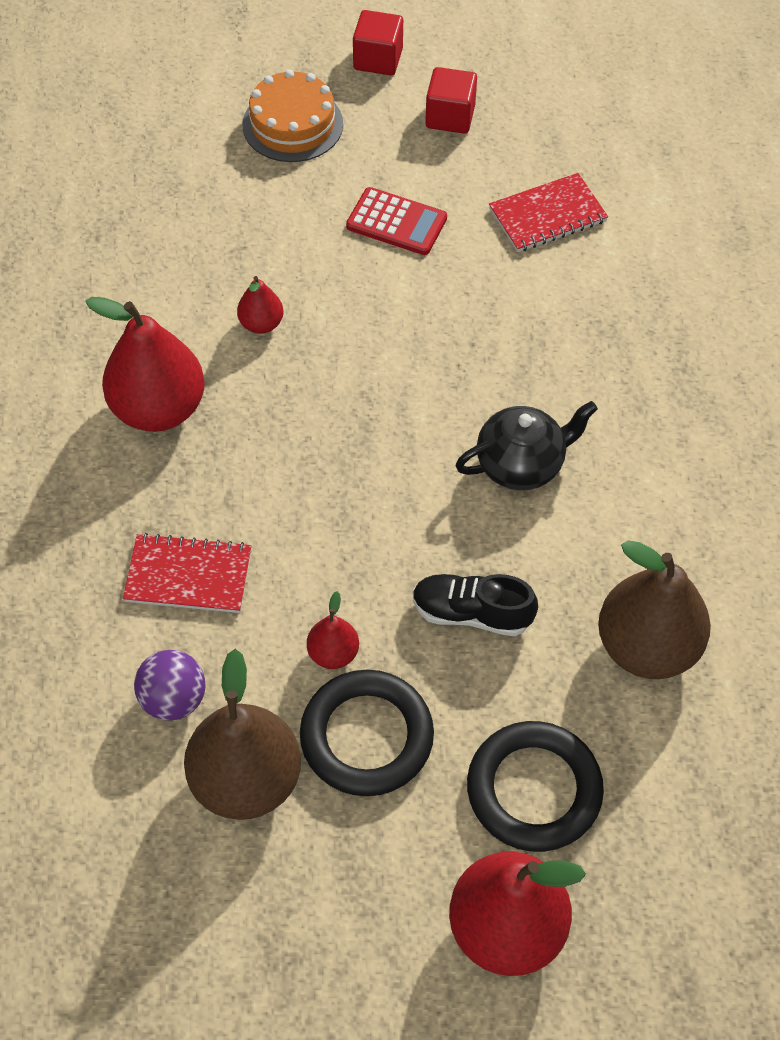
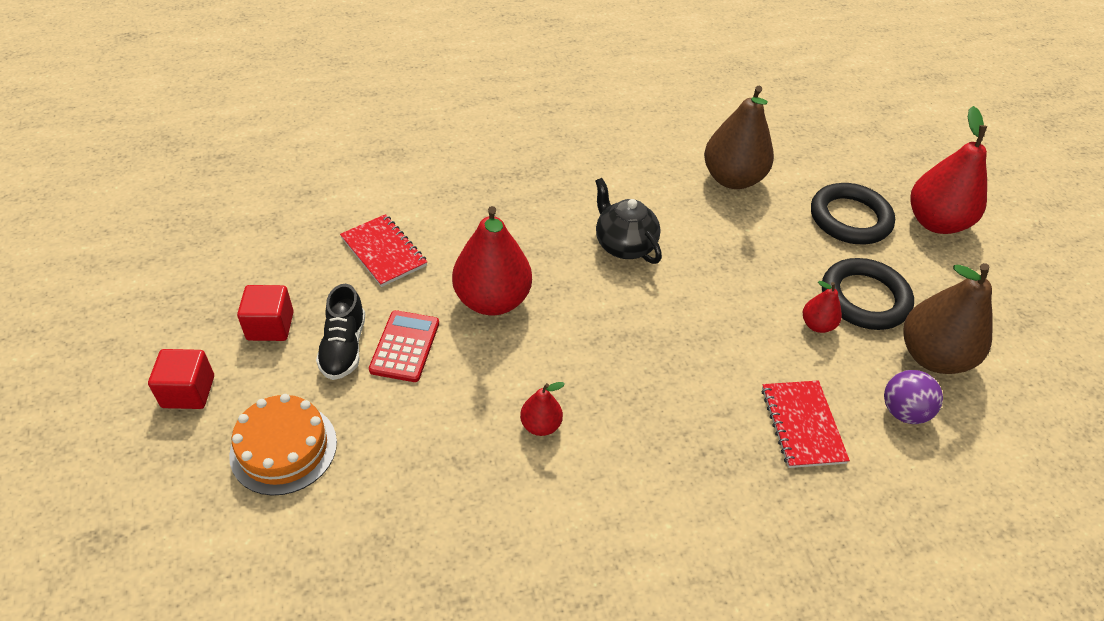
camera: 105 degrees left, 10 degrees down
(158, 408) = (656, 485): red pear -> red pear (492, 300)
(471, 613) = (750, 258): black shoe -> black shoe (344, 347)

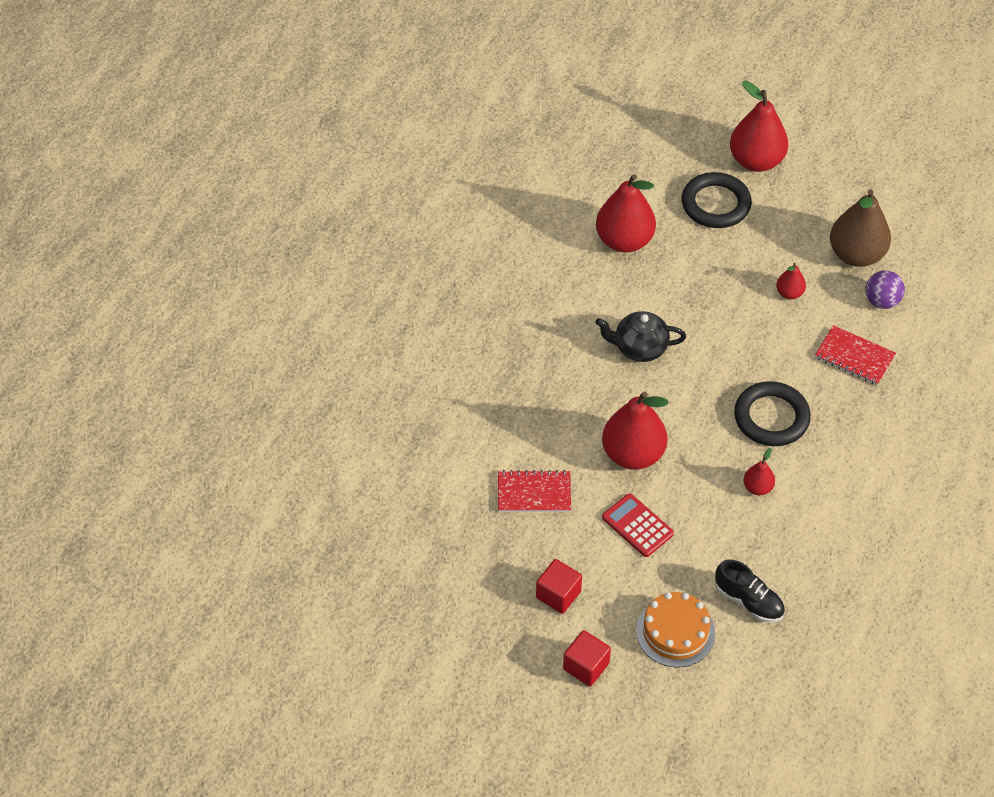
camera: 50 degrees left, 5 degrees up
(344, 347) = (611, 560): black shoe -> black shoe (748, 601)
(732, 179) = (624, 241): brown pear -> red pear
(864, 298) = (788, 252): black ring -> black ring (771, 417)

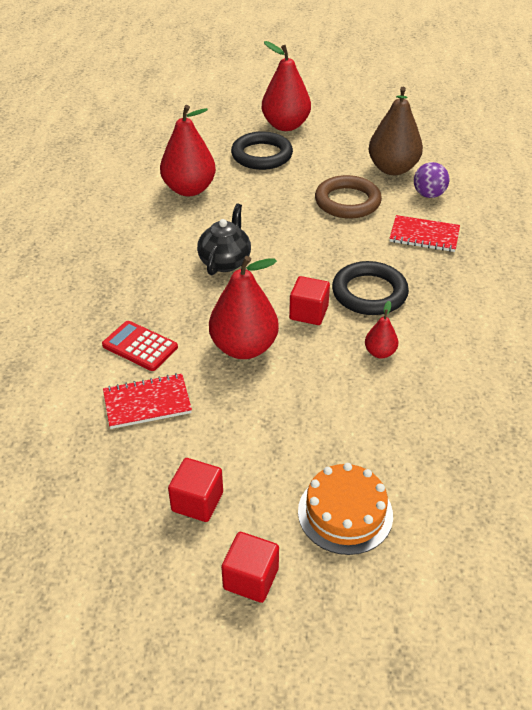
camera: 15 degrees left, 10 degrees down
(637, 526) = (268, 412): red calculator -> red calculator (140, 346)
(639, 348) = (225, 262): black teapot -> black teapot turned 120 degrees clockwise
(704, 428) = (308, 313): none -> red cube
(748, 601) = (414, 461): black shoe -> none
(789, 293) = (347, 201): red pear -> brown ring

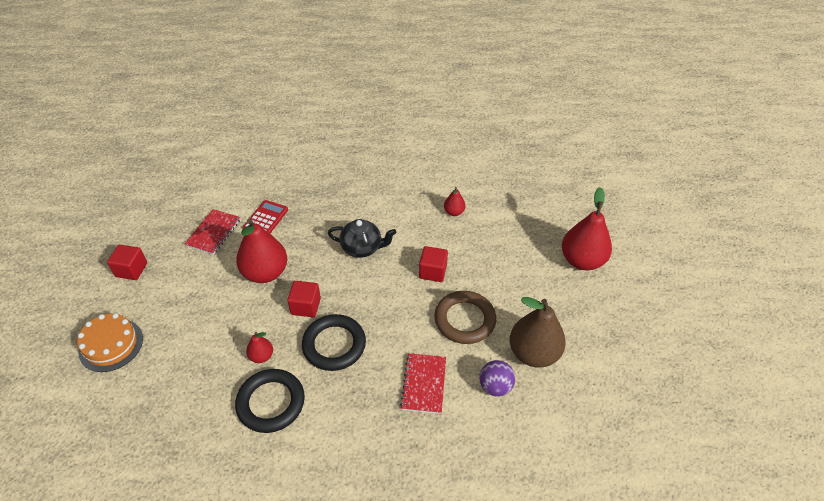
camera: 80 degrees right, 5 degrees up
(147, 403) = (213, 233): red notebook -> red notebook turned 45 degrees clockwise
(189, 189) = (454, 212): red pear -> red pear, size x0.48
(251, 578) = (72, 302): red cube -> red cube (433, 271)
(262, 155) = (522, 250): black ring -> black ring (271, 403)

